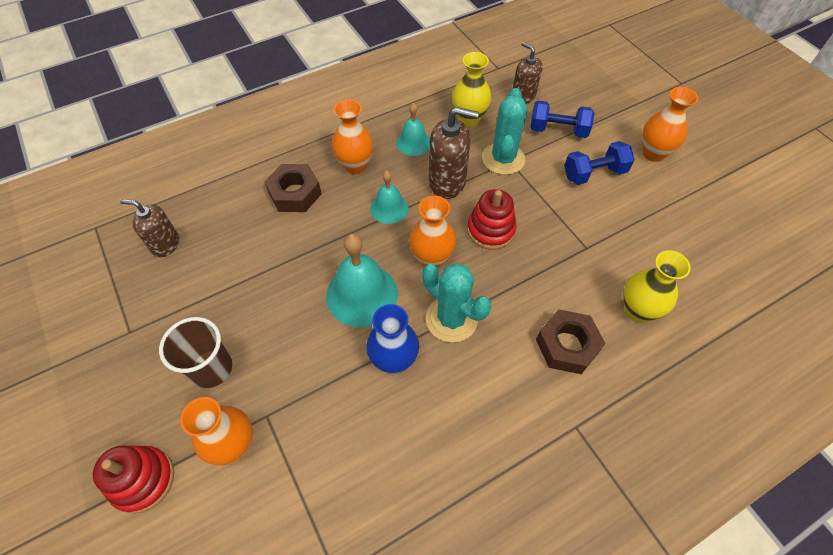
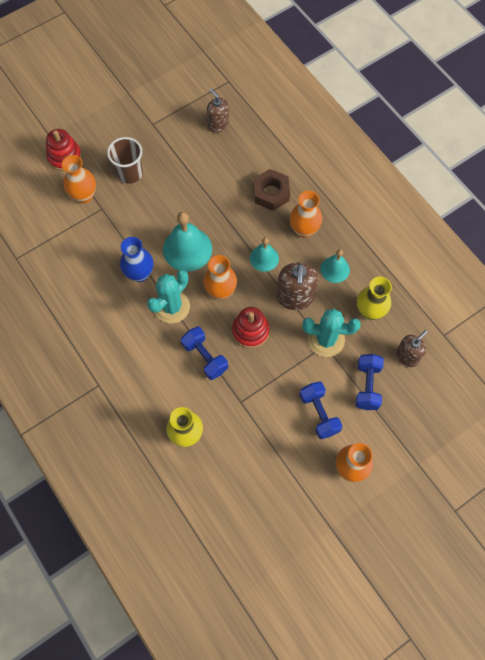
camera: 85 degrees right, 10 degrees up
(166, 244) = (218, 125): brown soap dispenser -> brown soap dispenser turned 45 degrees counterclockwise
(527, 282) = (205, 357): none -> blue dumbbell
(567, 345) = (155, 382): brown nut -> none

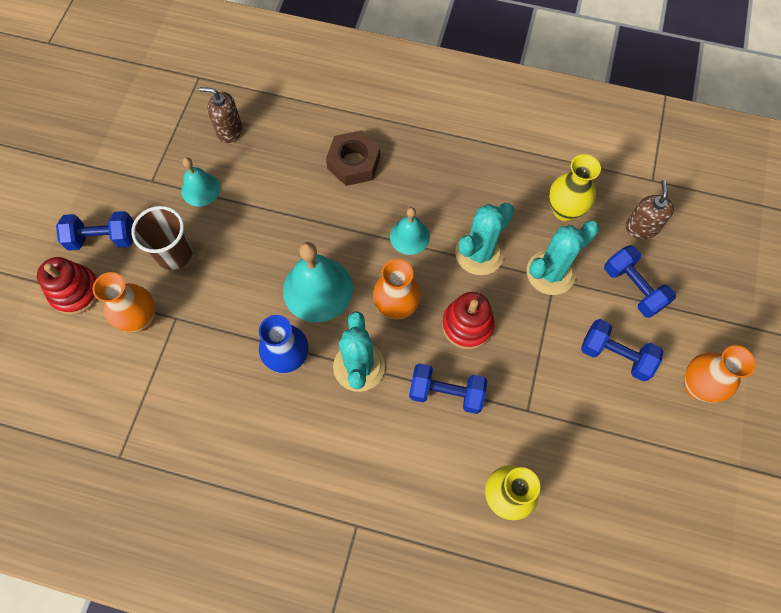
camera: 40 degrees left, 0 degrees up
(101, 138) = (103, 238): none -> blue dumbbell
(295, 297) = (479, 253): brown soap dispenser -> turquoise cactus
(304, 230) = (423, 176): orange vase -> none
(335, 269) = (491, 193): turquoise bell -> turquoise bell (200, 189)

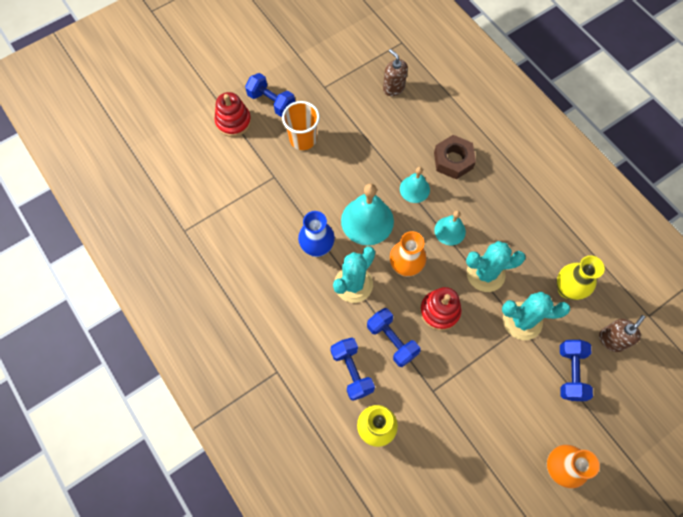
camera: 40 degrees right, 0 degrees up
(140, 319) = (255, 163): orange vase -> none
(174, 254) = (303, 139): brown cup -> orange cup
(200, 189) = (348, 111): turquoise bell -> turquoise bell (414, 189)
(615, 355) = (520, 404): blue dumbbell -> blue dumbbell (352, 371)

